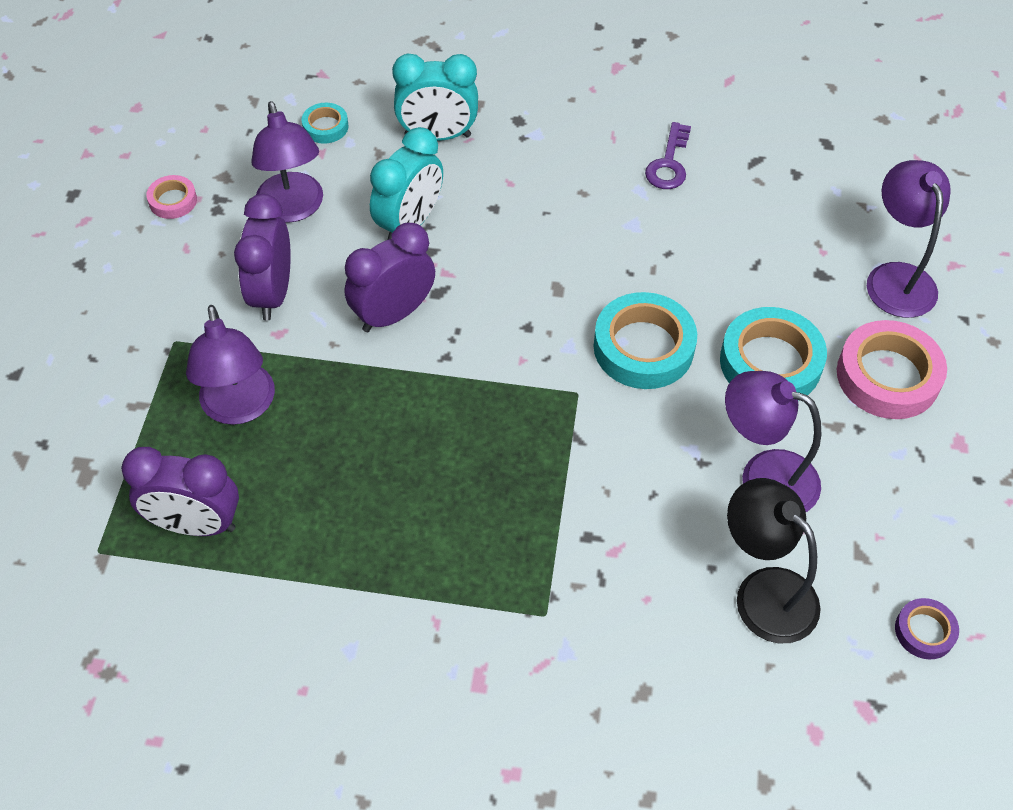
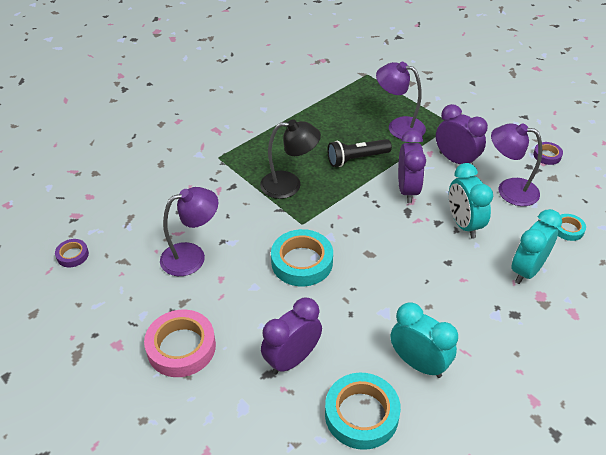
camera: 130 degrees right, 10 degrees down
(173, 200) = (547, 155): pink tape -> purple tape
(195, 525) = (354, 97): purple clock -> purple clock (292, 359)
(375, 415) = (356, 159): none -> black flashlight
(669, 163) = (418, 363): purple key -> turquoise clock
(764, 591) = (149, 219): black lamp -> black lamp (289, 185)
(770, 362) = (242, 304): turquoise tape -> turquoise tape (361, 414)
(896, 277) = (229, 410): purple lamp -> none

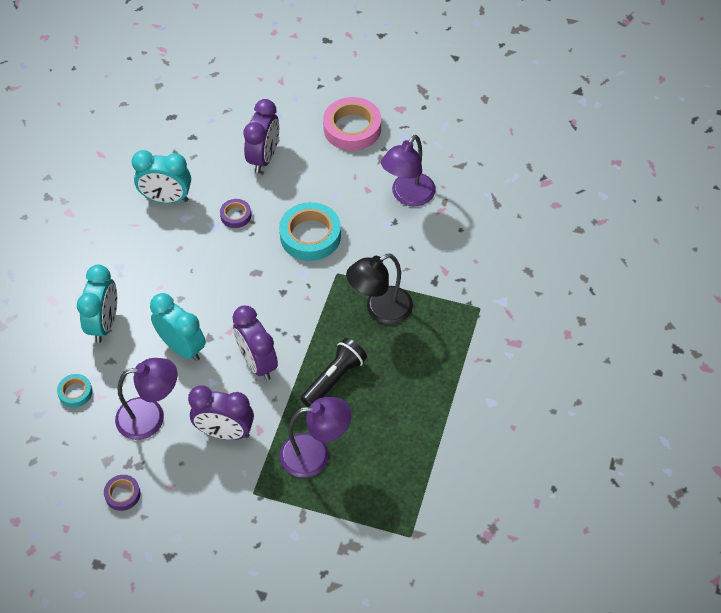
camera: 150 degrees right, 10 degrees up
(72, 255) = (506, 150): purple tape -> purple tape (236, 215)
(361, 414) = (191, 147): turquoise tape -> none

